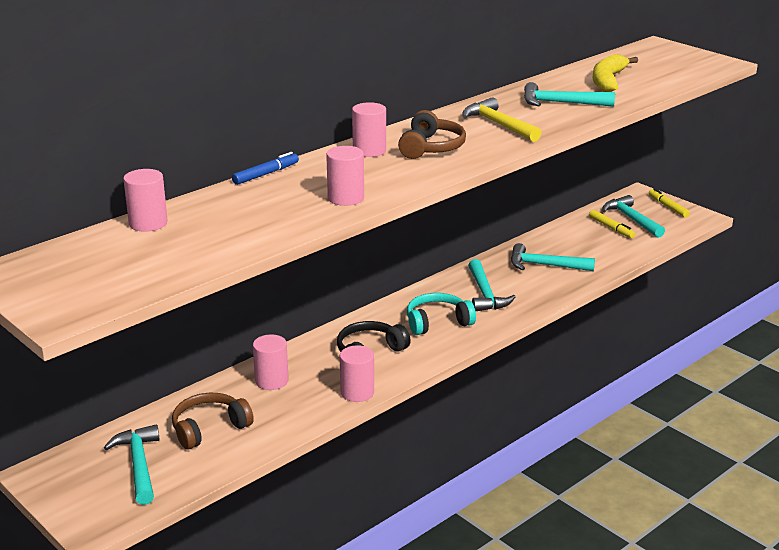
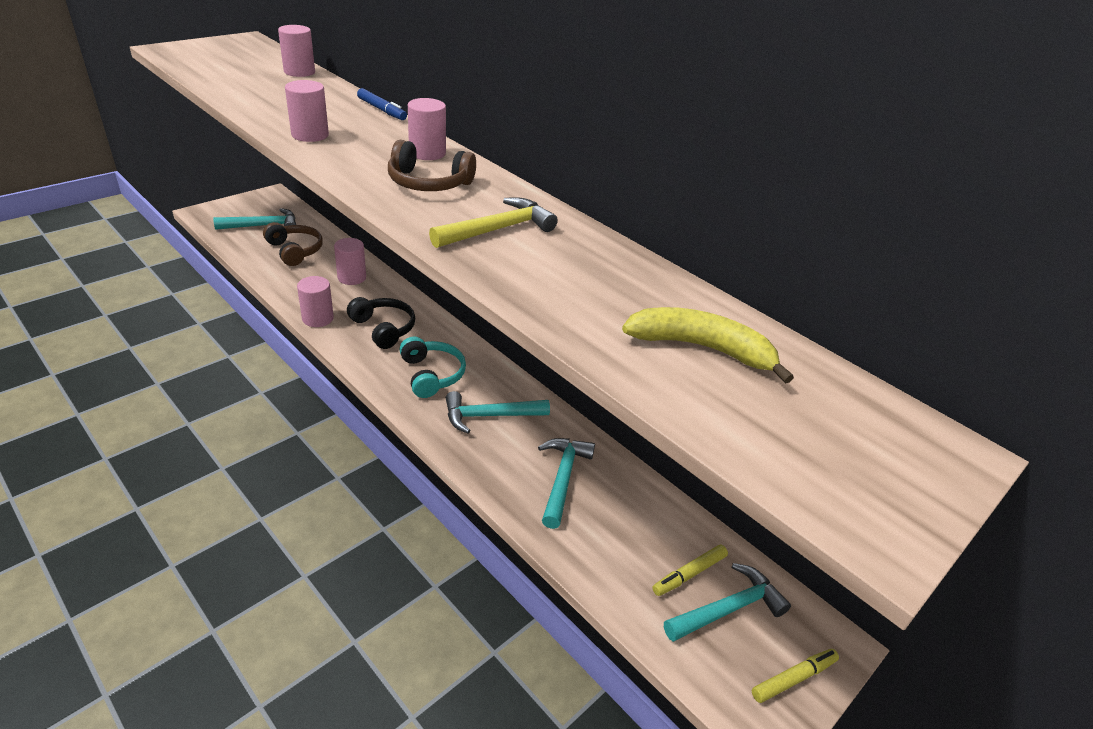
camera: 85 degrees right, 10 degrees up
(561, 103) = (583, 286): turquoise hammer -> none

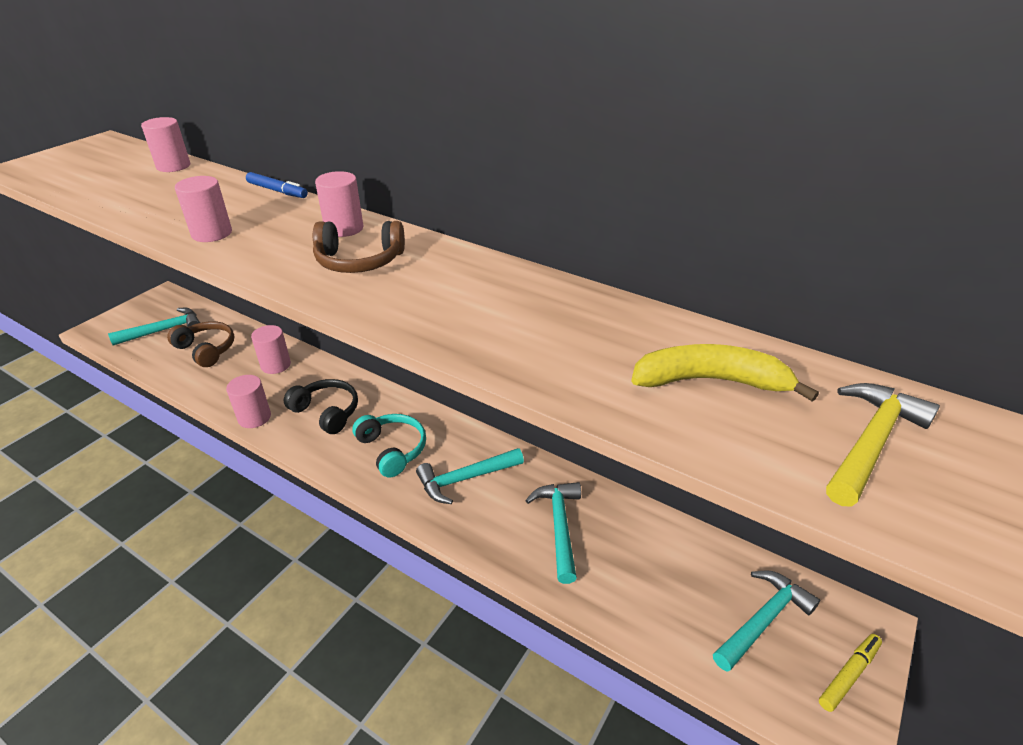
camera: 10 degrees left, 0 degrees up
(498, 229) = (452, 297): yellow hammer -> yellow hammer (870, 442)
(689, 574) = (714, 594): yellow marker -> none

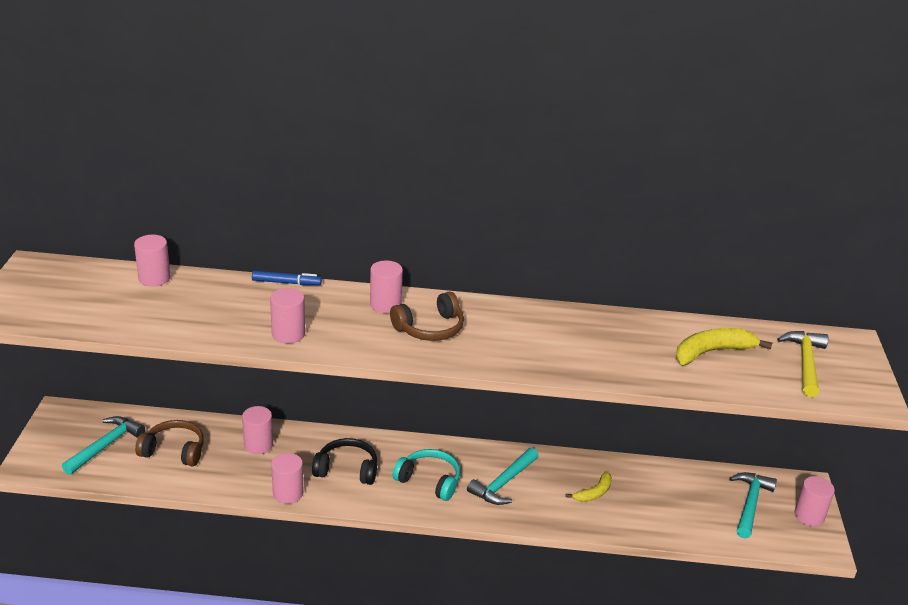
camera: 30 degrees left, 5 degrees down
(559, 527) = (594, 493): turquoise hammer -> yellow banana
(848, 674) = (809, 516): yellow marker -> pink cylinder

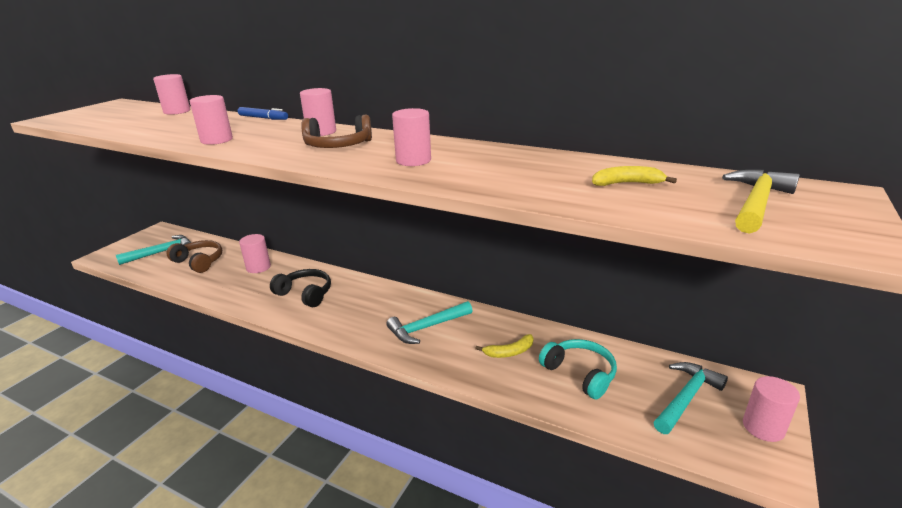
camera: 25 degrees right, 5 degrees down
(288, 493) = (245, 302): pink cylinder -> pink cylinder (413, 160)
(429, 481) = (363, 314): turquoise headphones -> turquoise headphones (580, 374)
(712, 352) = (626, 183): yellow banana -> yellow banana, size x0.61

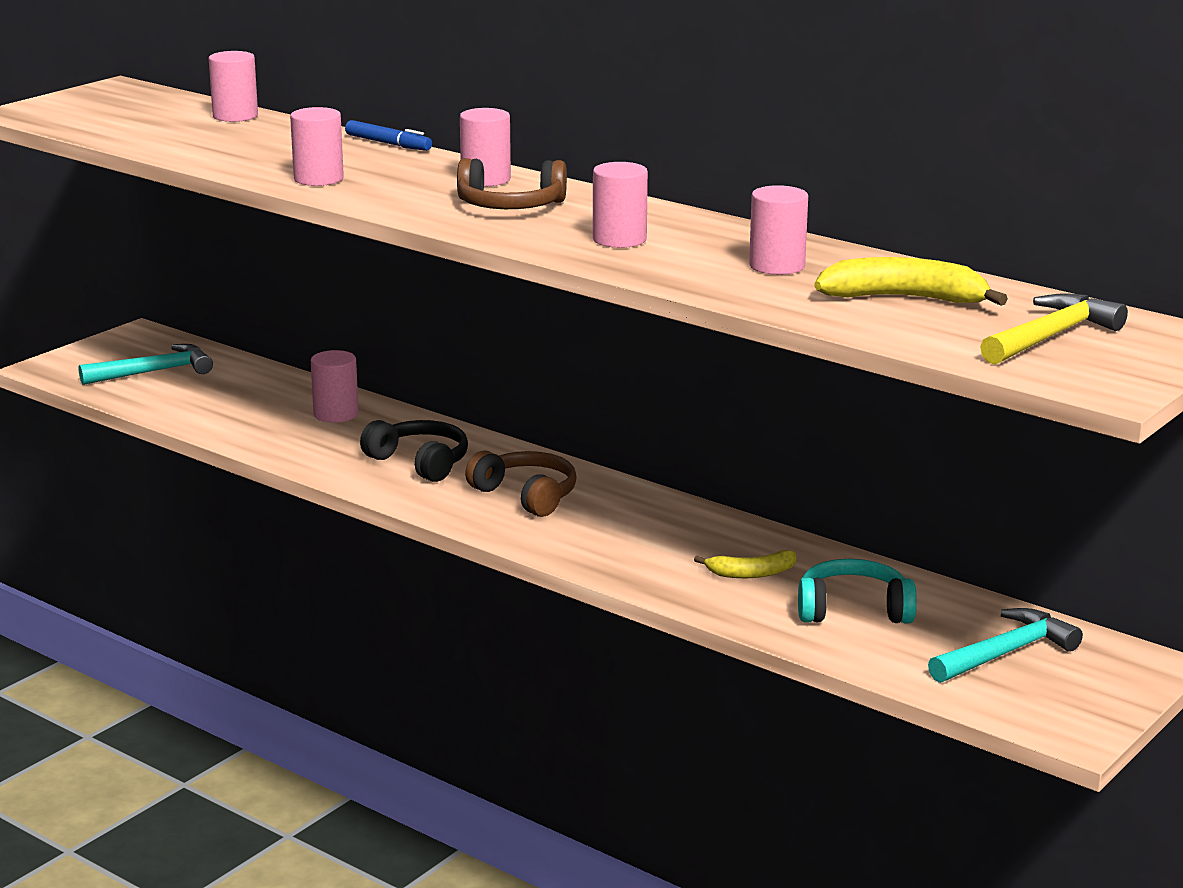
camera: 10 degrees right, 5 degrees down
(199, 262) = (226, 395): brown headphones -> brown headphones (526, 495)
(427, 327) = (623, 529): turquoise hammer -> none
(580, 374) = (853, 610): turquoise headphones -> turquoise headphones turned 60 degrees counterclockwise
(626, 183) = (904, 298): yellow banana -> yellow banana, size x1.63
(763, 427) = (1099, 694): pink cylinder -> pink cylinder (777, 266)

